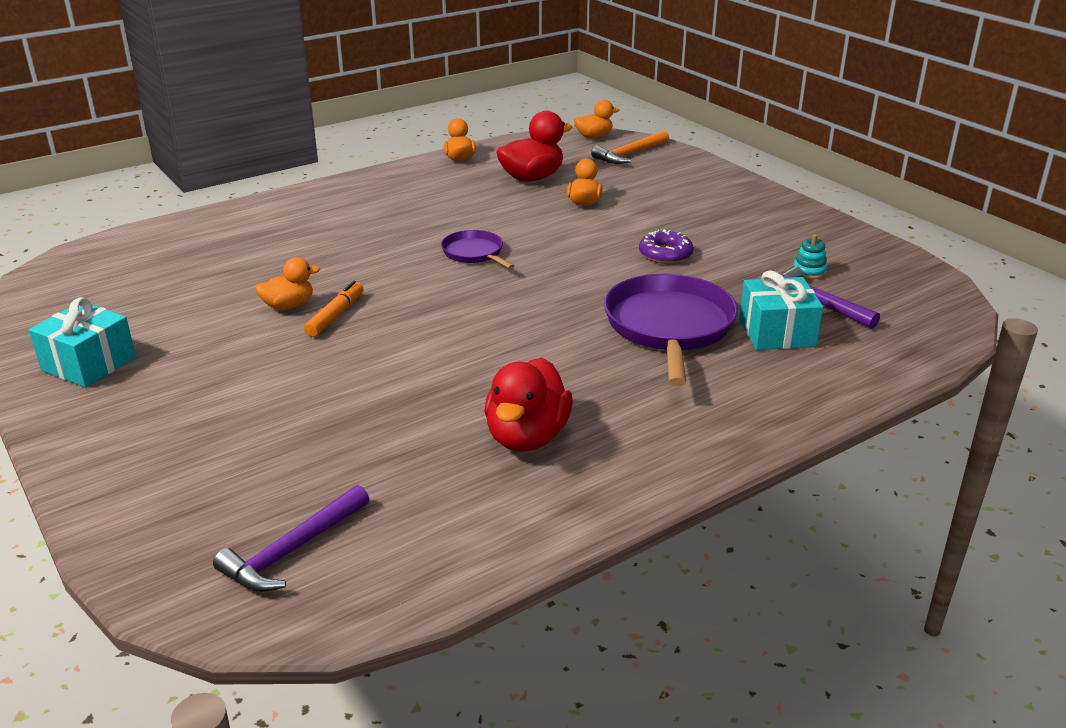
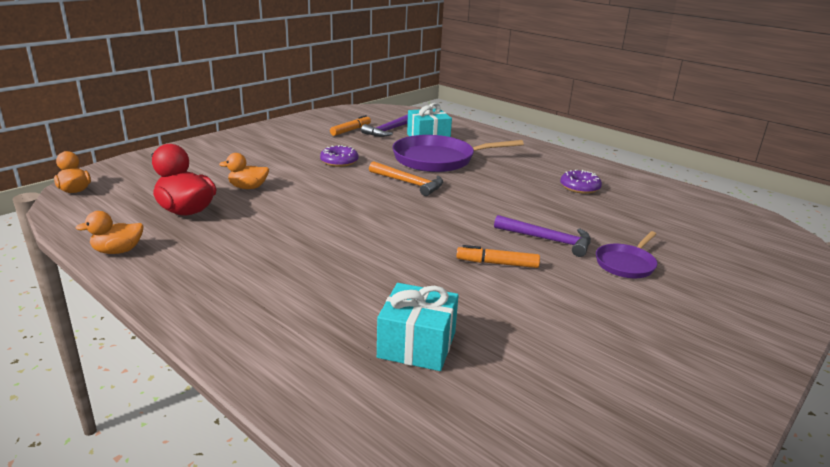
camera: 105 degrees left, 5 degrees down
(89, 364) = (677, 376): turquoise gift -> turquoise gift (417, 345)
(288, 306) = (496, 289): orange duck -> none
(291, 551) = (737, 233): purple hammer -> purple hammer (548, 240)
(474, 253) = (359, 221): purple pan -> purple pan (626, 264)
(527, 437) = (579, 187): red duck -> purple donut
(629, 154) = (133, 175): orange hammer -> orange hammer (409, 183)
(809, 271) = (351, 130): turquoise stacking toy -> orange marker

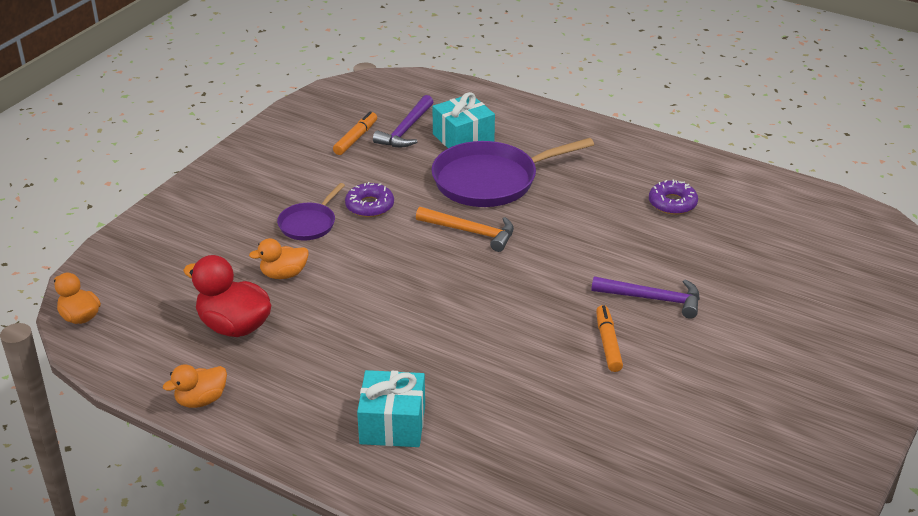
camera: 10 degrees left, 10 degrees up
(417, 345) = (561, 460): turquoise gift -> turquoise gift (392, 424)
(497, 263) = (608, 343): orange marker -> orange marker turned 90 degrees clockwise
(626, 264) = (739, 320): purple pan -> purple pan (309, 224)

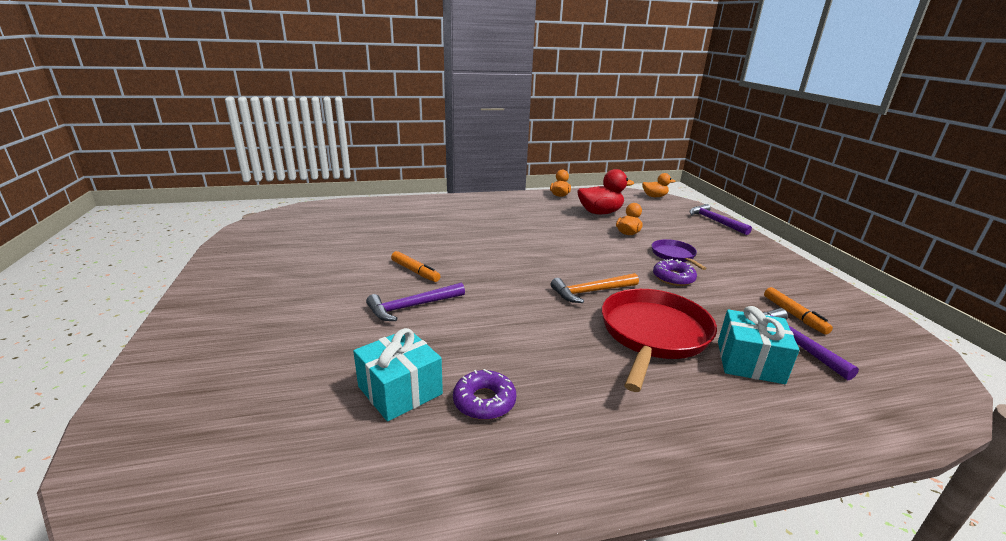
camera: 135 degrees right, 10 degrees down
(140, 236) = (715, 221): none -> purple hammer
(392, 424) = (478, 212): turquoise gift -> turquoise gift (400, 390)
(490, 180) = (653, 334): purple pan -> red pan

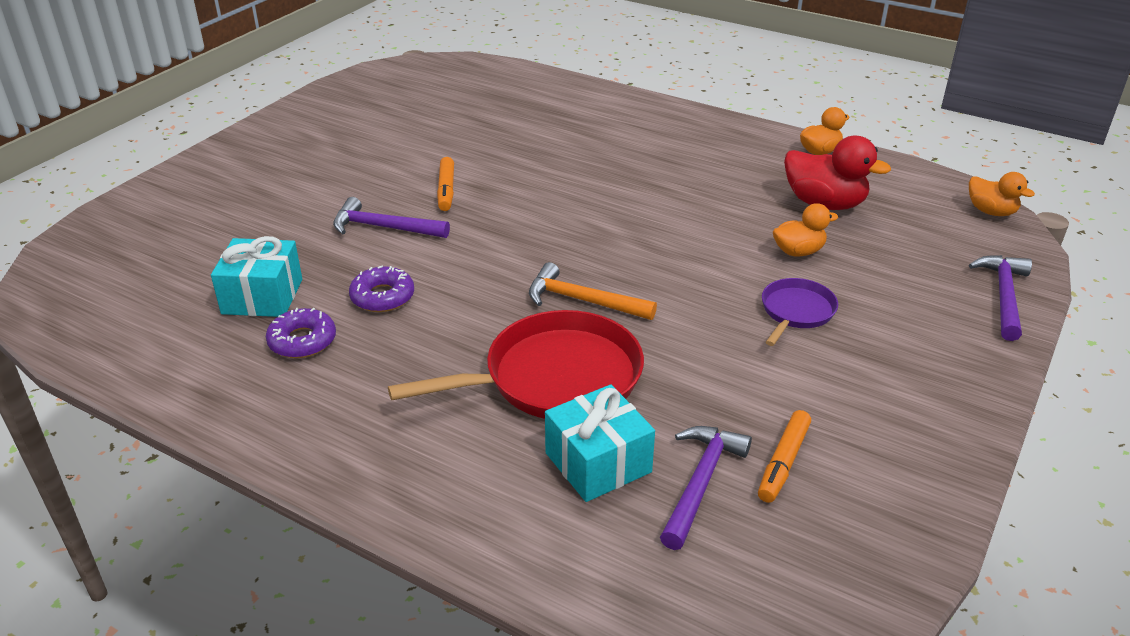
camera: 45 degrees right, 10 degrees up
(673, 278) = (723, 337): purple donut -> purple donut (382, 297)

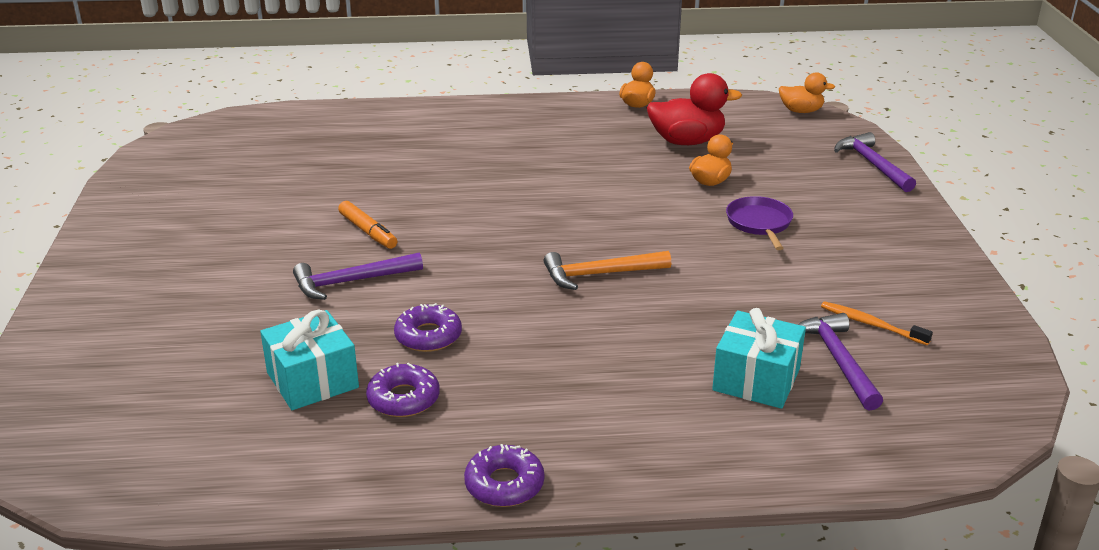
camera: 35 degrees left, 5 degrees down
(283, 449) = (504, 484): none -> purple donut
(555, 378) = (651, 337): red pan -> none
(783, 463) = (871, 324): orange marker -> orange toothbrush

